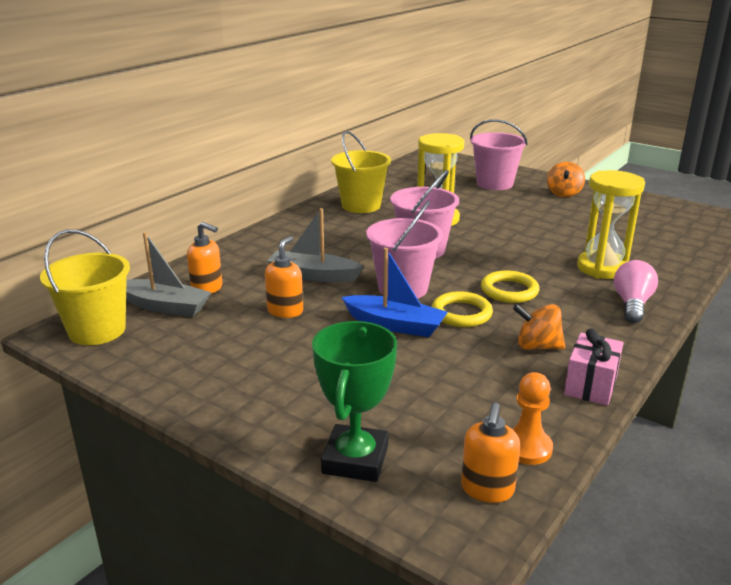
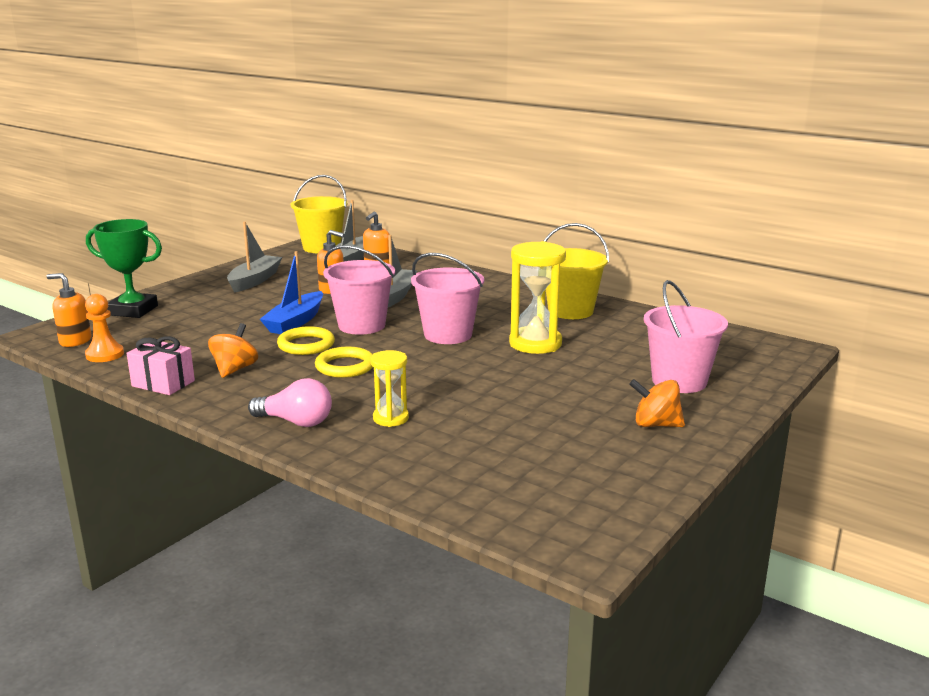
camera: 90 degrees right, 5 degrees down
(235, 368) = (255, 280): none -> grey boat
(602, 268) = (390, 418): yellow hourglass -> yellow hourglass, size x0.57

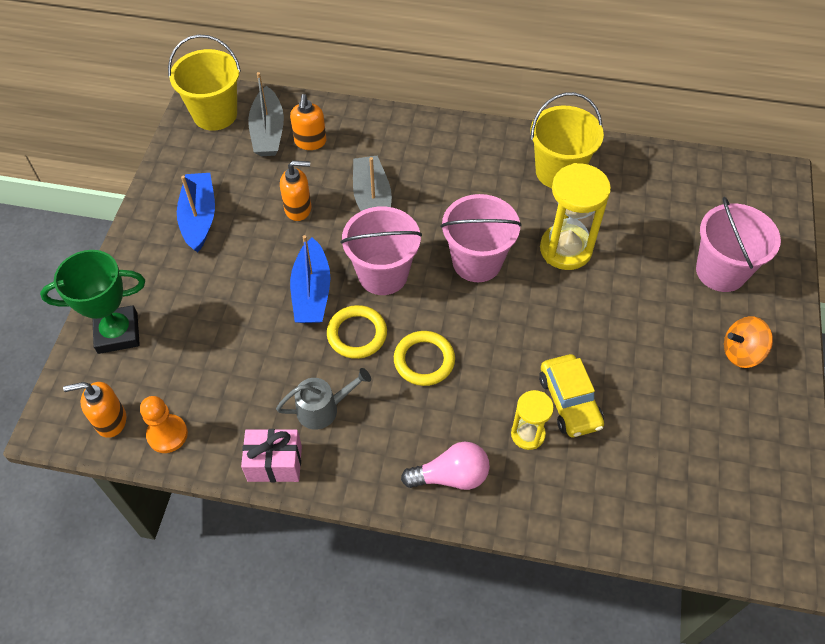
camera: 25 degrees left, 35 degrees up
(234, 369) = (323, 409): orange spinning top -> grey watering can
(255, 280) = (199, 217): grey boat -> blue boat
(450, 412) = (569, 401): none -> yellow car

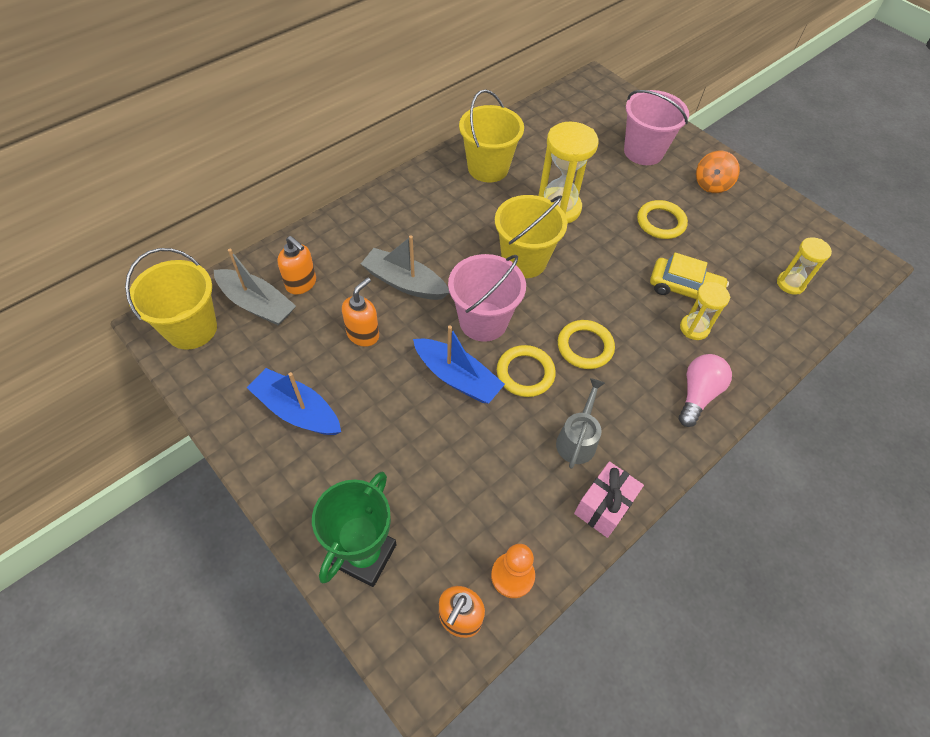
camera: 55 degrees left, 0 degrees up
(477, 262) = (524, 260): pink bucket -> yellow bucket
(637, 337) = (661, 222): none -> yellow ring
(674, 492) = (790, 284): none -> yellow hourglass

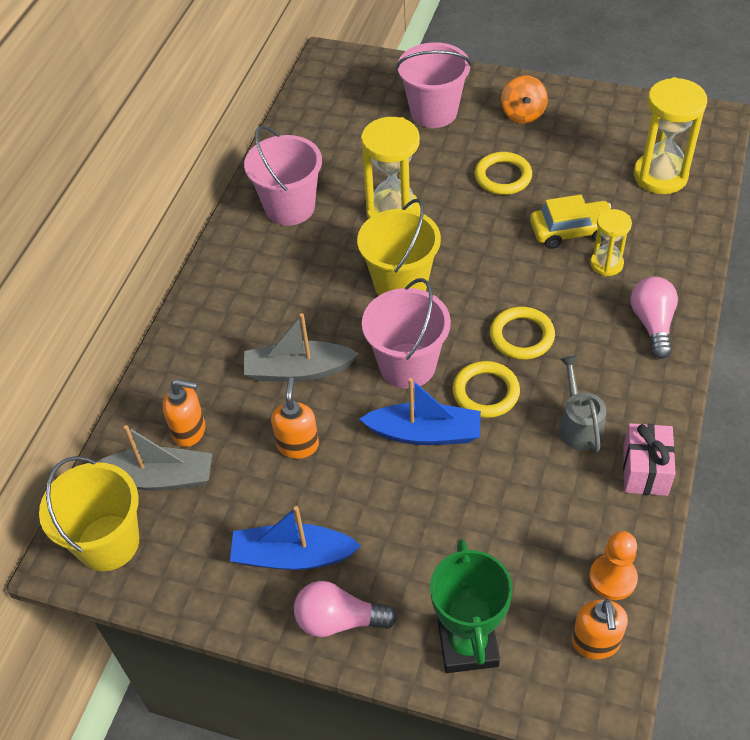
camera: 25 degrees left, 5 degrees down
(290, 477) = (339, 620): none -> pink light bulb
(488, 168) = (290, 207): yellow bucket -> pink bucket
(790, 284) = (660, 176): yellow hourglass -> yellow hourglass, size x1.75

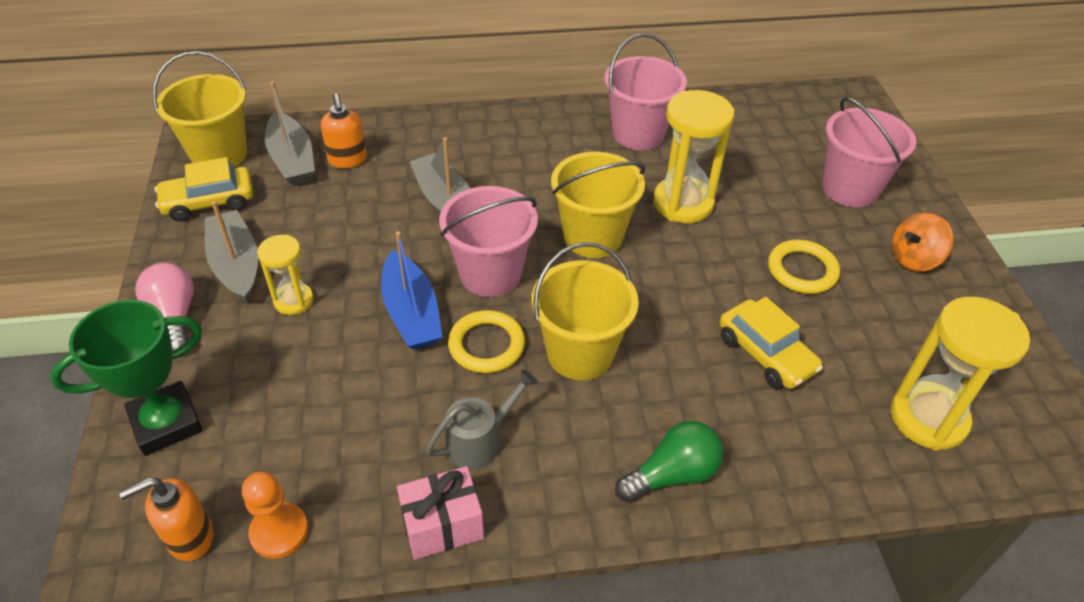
camera: 60 degrees right, 5 degrees down
(183, 565) = (209, 202): none -> yellow car
(292, 556) = (236, 265): blue boat -> grey boat
(298, 445) = (360, 229): orange soap dispenser -> none
(522, 336) = (580, 353): yellow ring -> yellow bucket
(606, 264) = (738, 401): yellow hourglass -> yellow hourglass (293, 301)
(652, 324) = (672, 474): pink light bulb -> green light bulb

